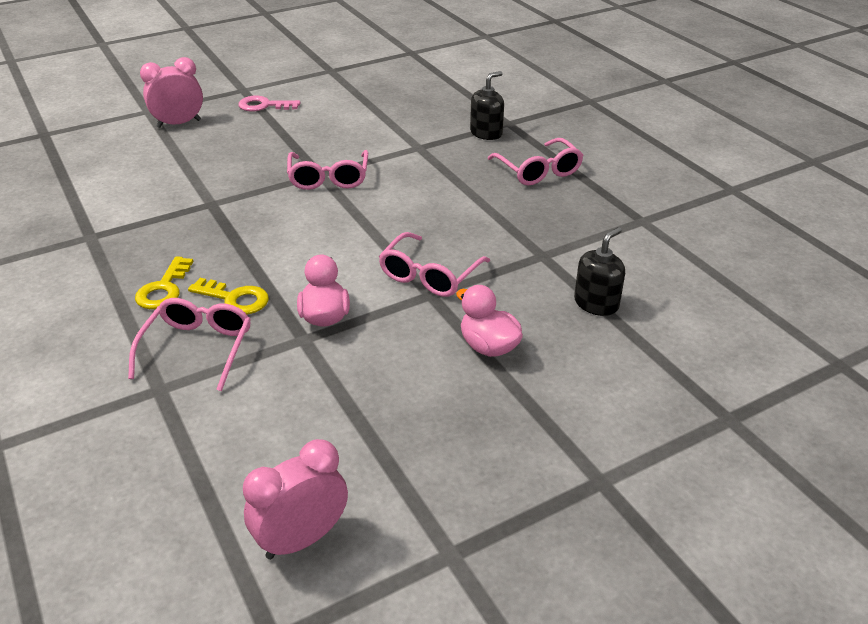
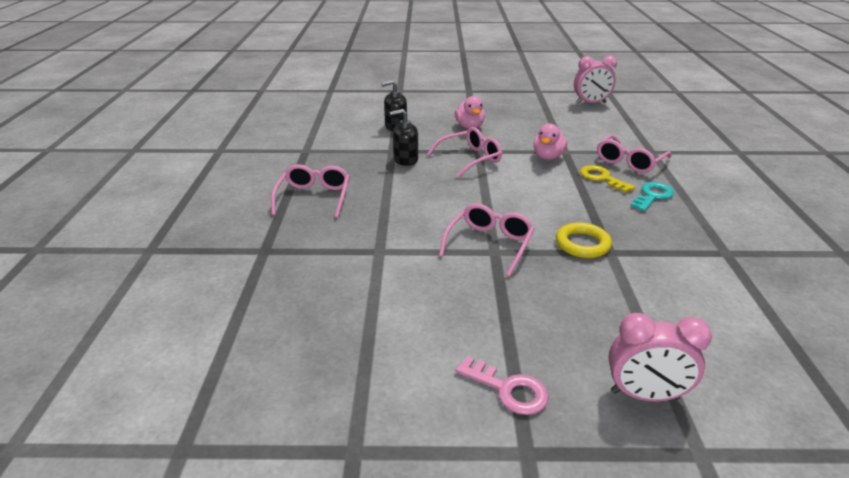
camera: 150 degrees left, 5 degrees down
(164, 289) = (652, 196): yellow key -> turquoise key
(240, 203) = (582, 244): none -> yellow ring
(486, 133) = (301, 245): black soap dispenser -> black soap dispenser (405, 160)

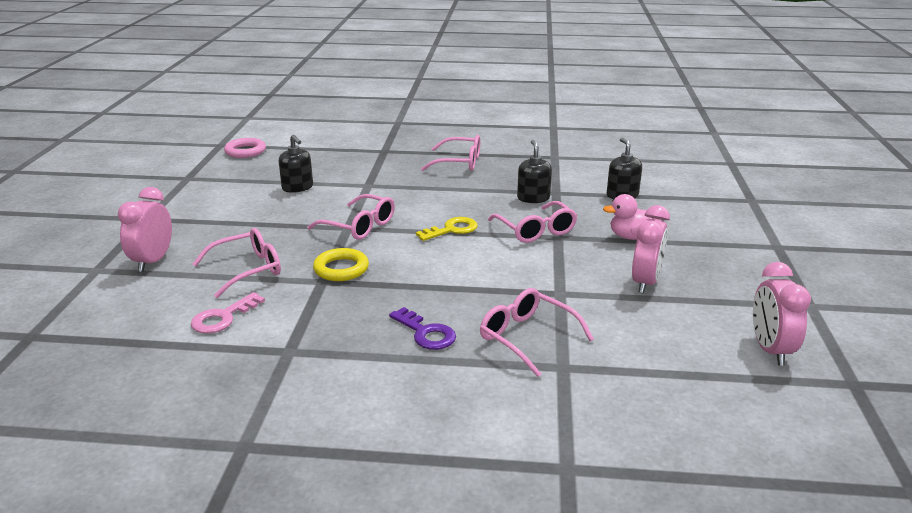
camera: 95 degrees right, 5 degrees down
(231, 399) = (245, 151): none -> pink ring
(390, 306) = (297, 187): none -> black soap dispenser
(508, 389) = (195, 218): pink key -> pink key (223, 317)
(535, 126) = (645, 282): none -> pink clock
(548, 157) = (542, 278): pink duck -> none
(602, 178) = (478, 306): yellow key -> yellow key (452, 230)
(618, 304) = (247, 270): none -> pink glasses
(652, 196) = (426, 333): turquoise key -> purple key

